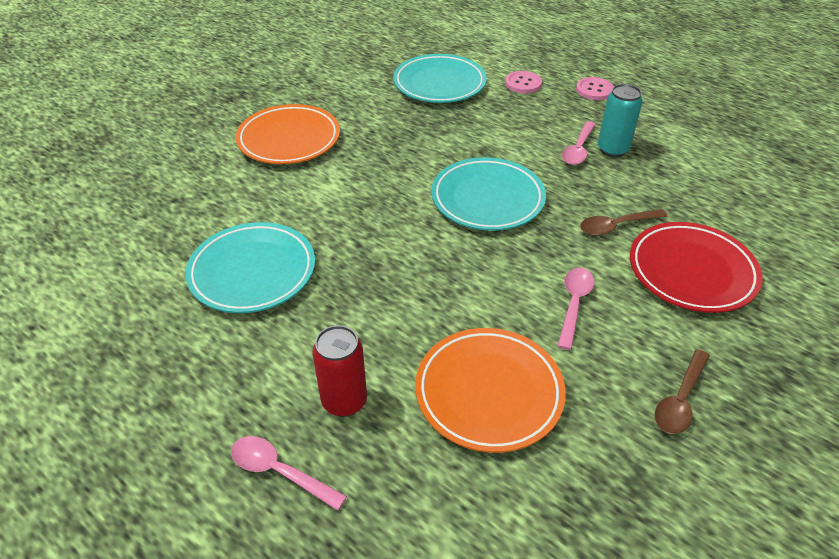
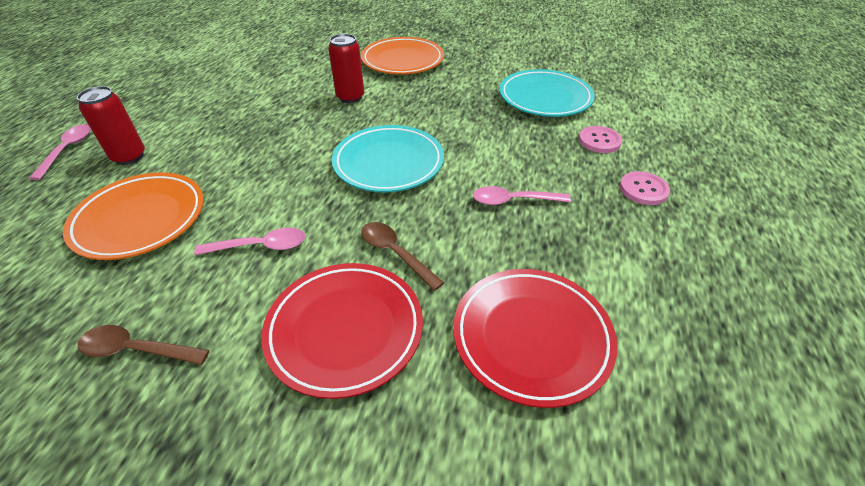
camera: 65 degrees right, 0 degrees up
(252, 272) = (248, 90): turquoise plate -> none
(341, 195) = (350, 97): none -> red can
(612, 150) = (535, 225): turquoise can -> none
(721, 188) = (531, 337): none -> red plate

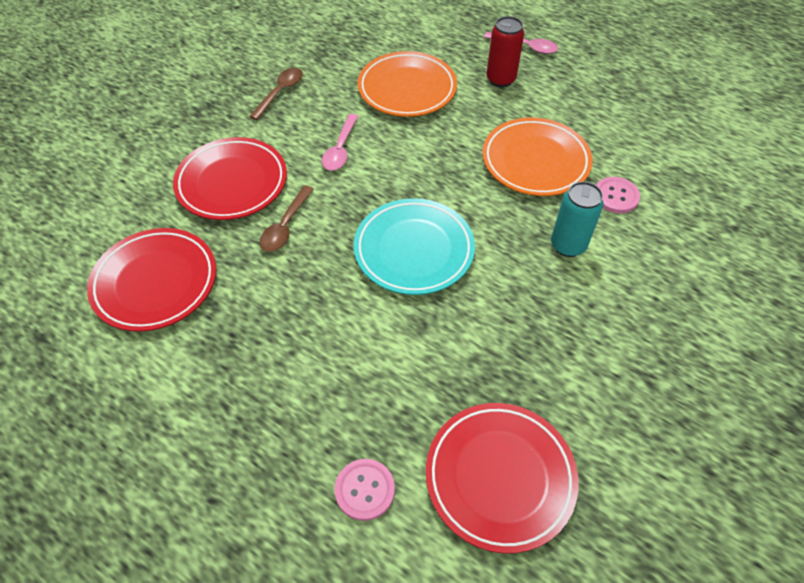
camera: 110 degrees right, 10 degrees up
(350, 97) = (568, 245): red can -> turquoise can
(395, 254) = (286, 226): brown spoon -> brown spoon turned 135 degrees clockwise
(402, 61) = (667, 327): orange plate -> orange plate (535, 161)
(513, 200) = (303, 336): pink spoon -> none
(545, 98) = (500, 477): turquoise plate -> red plate
(643, 189) = (251, 479): pink button -> pink button (616, 196)

